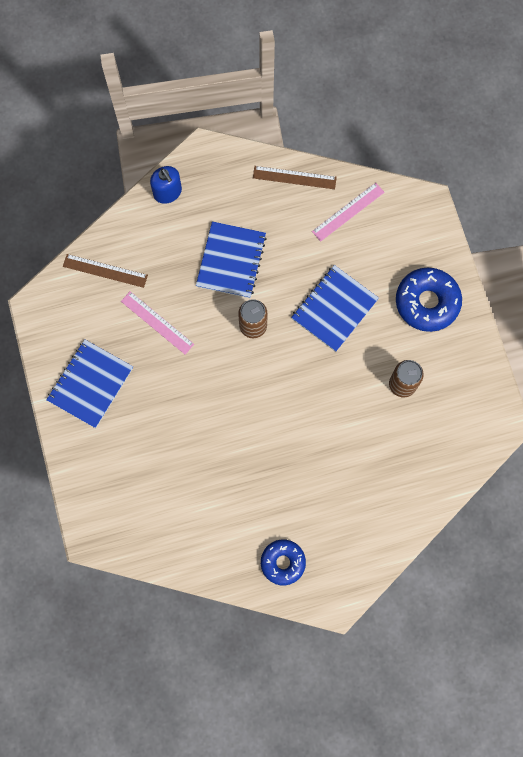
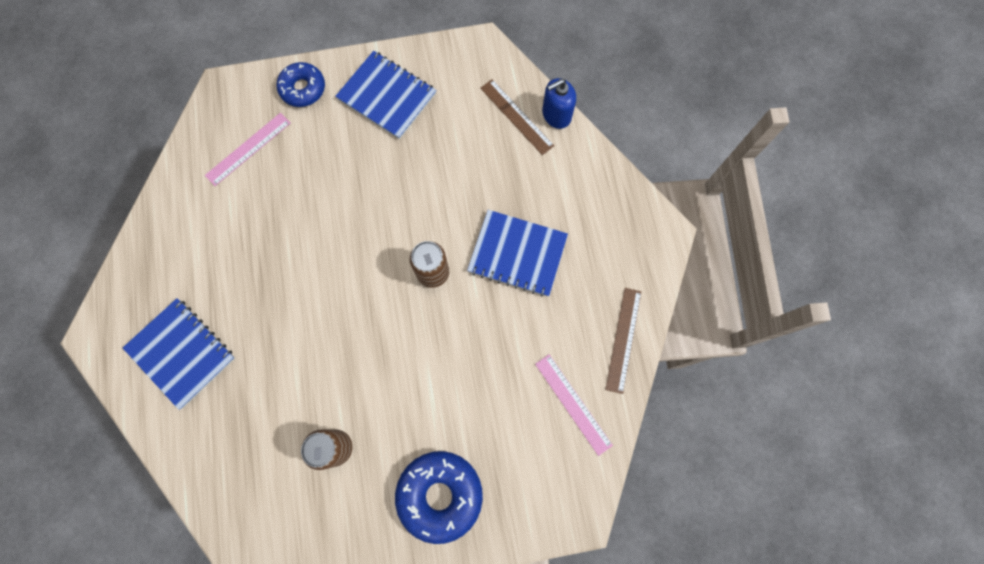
camera: 95 degrees right, 0 degrees up
(105, 270) = (517, 116): brown ruler -> brown ruler turned 60 degrees counterclockwise
(157, 322) = (449, 167): pink ruler -> pink ruler (248, 149)
(167, 192) = (609, 188): blue soap dispenser -> blue soap dispenser (556, 115)
(283, 562) = (152, 282): blue donut -> blue donut (303, 89)
(334, 309) = (444, 372): blue notebook -> blue notebook (181, 353)

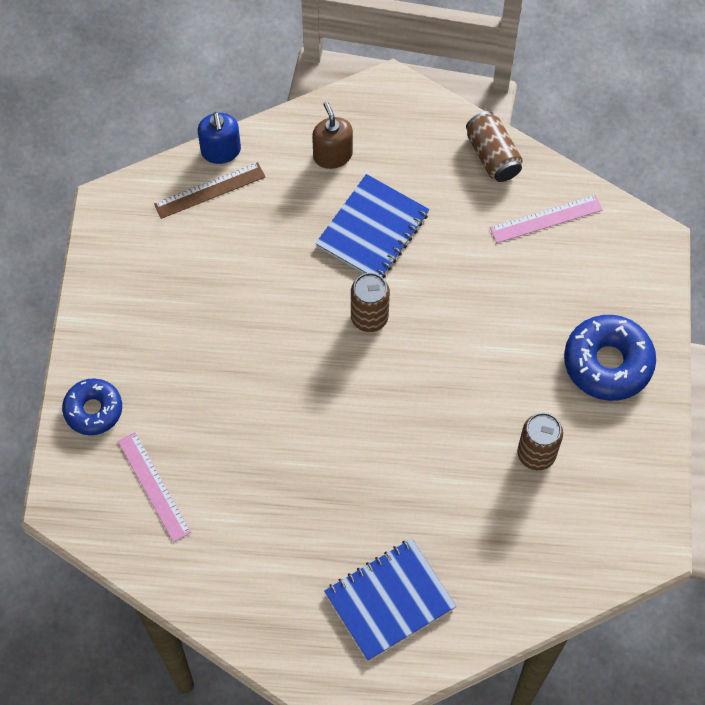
camera: 75 degrees left, 10 degrees down
(387, 96) = (136, 319): blue notebook -> none
(580, 203) = (332, 155): none -> brown soap dispenser
(623, 339) = (492, 156): brown ruler -> brown can

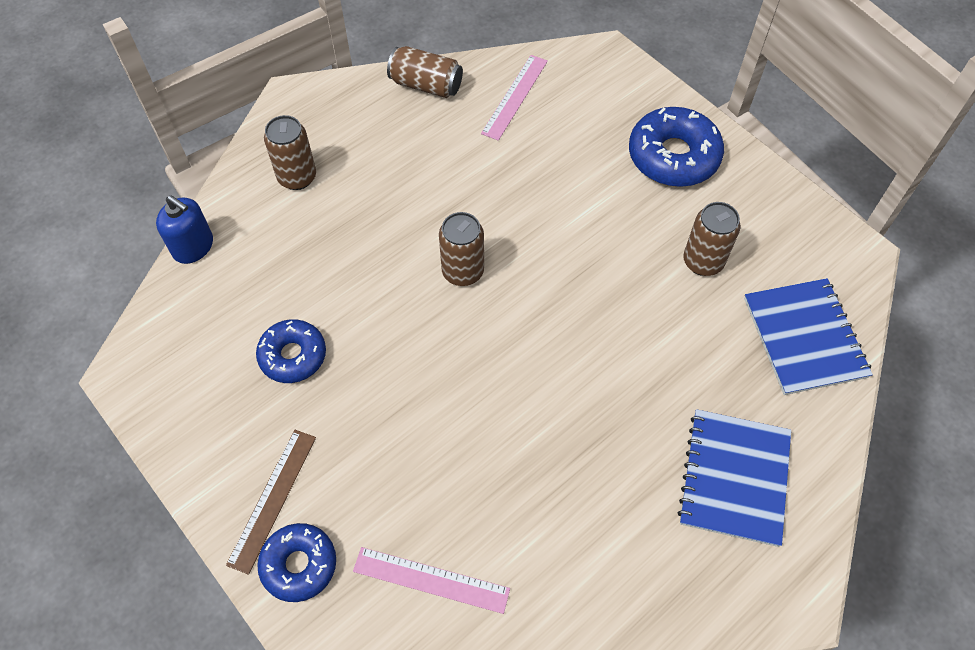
camera: 45 degrees left, 5 degrees down
(209, 190) = (215, 285): brown ruler -> brown ruler (272, 499)
(210, 280) = (293, 356): none -> blue donut
(332, 155) = (297, 177): brown soap dispenser -> brown can
(372, 230) = (392, 206): blue notebook -> blue notebook (804, 337)

